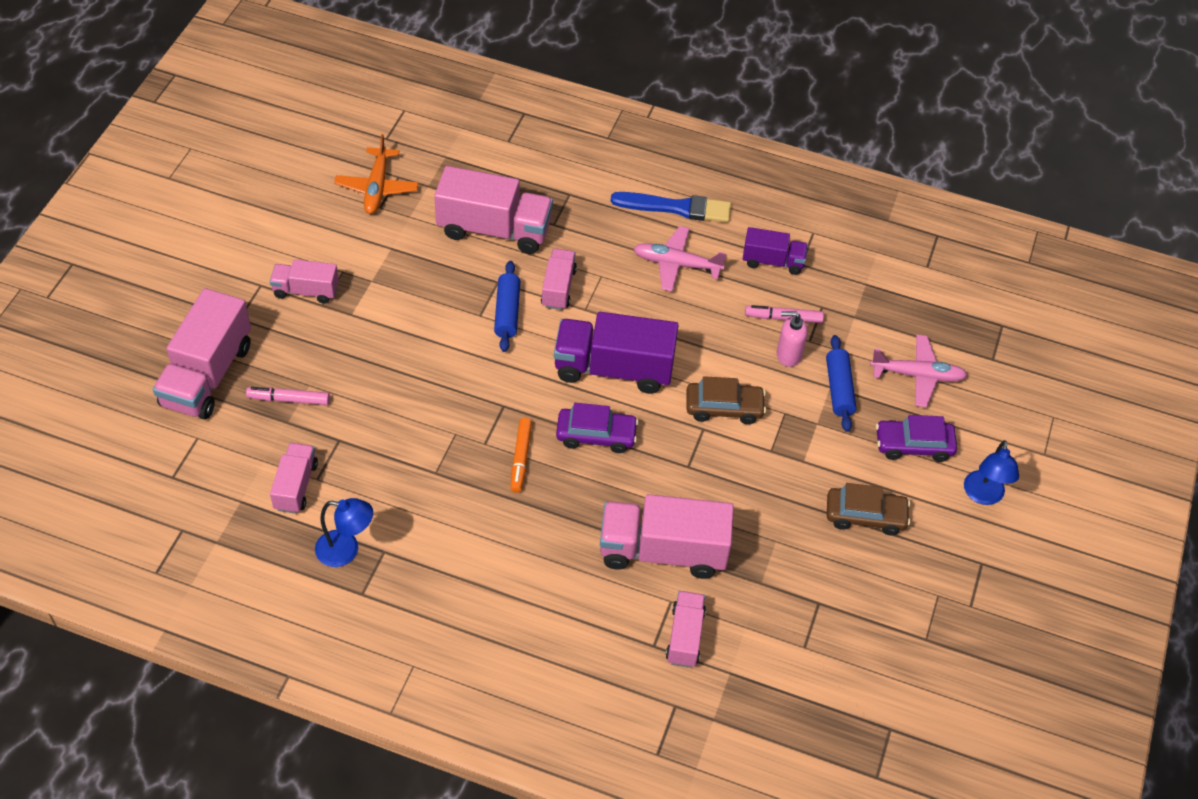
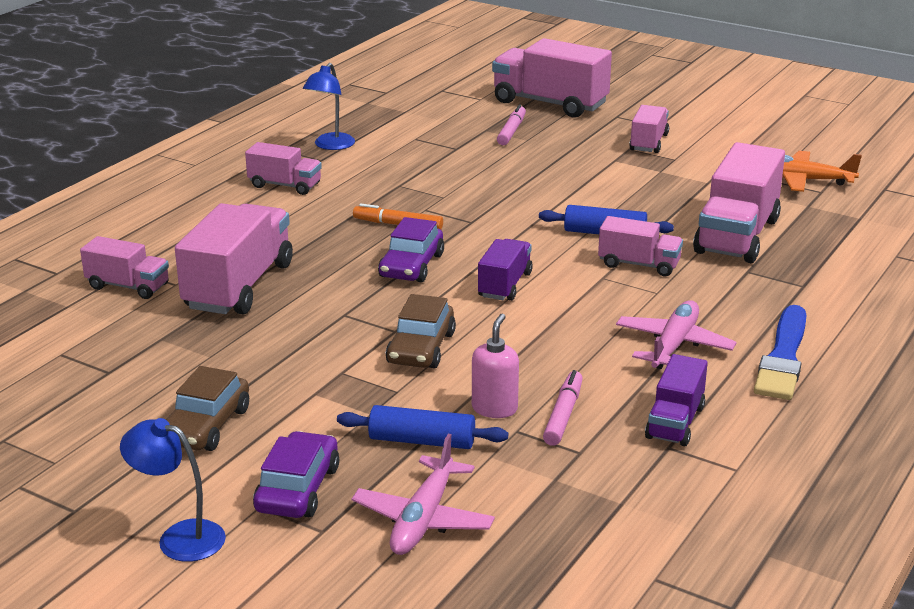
camera: 105 degrees right, 25 degrees down
(296, 486) = (410, 130): pink truck -> pink truck (285, 185)
(613, 369) = (505, 285): purple truck -> purple truck, size x0.56

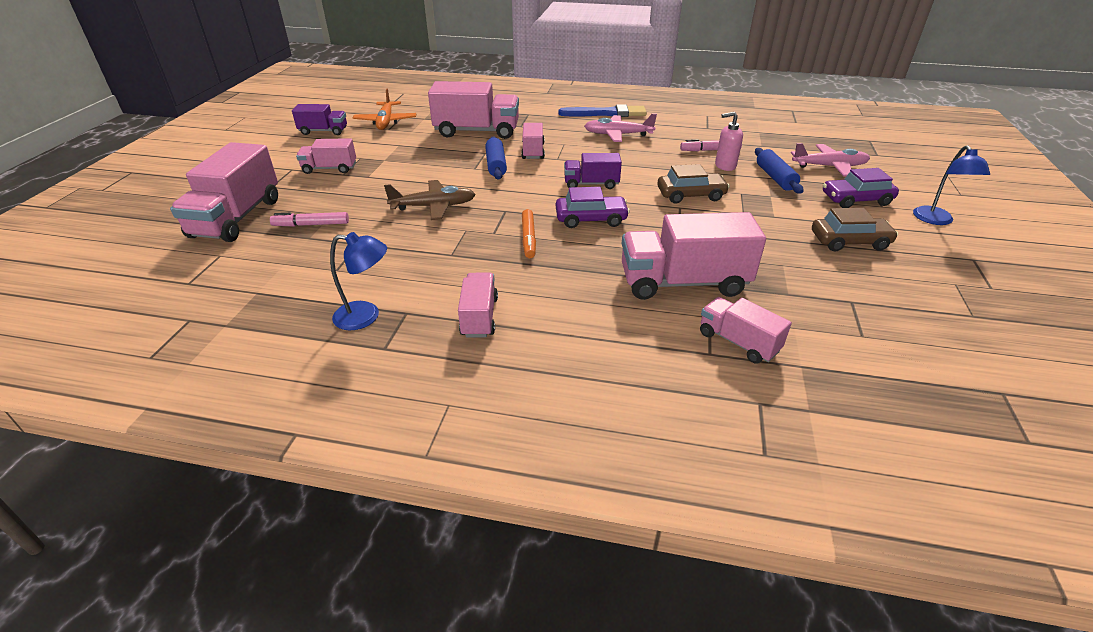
camera: 110 degrees left, 10 degrees up
(128, 286) = (738, 342): pink truck -> pink truck turned 45 degrees counterclockwise
(509, 186) = (434, 206): none -> brown plane
(675, 422) = (686, 128): purple truck -> purple truck (323, 131)

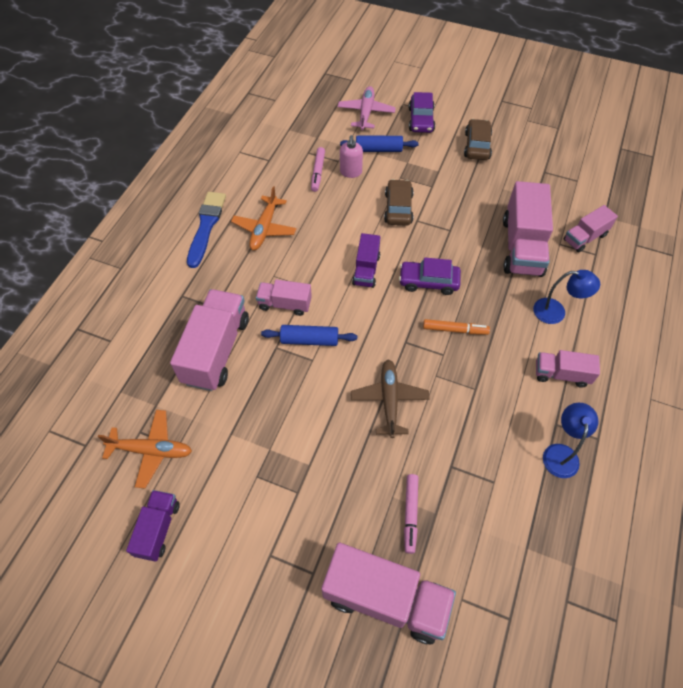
camera: 80 degrees left, 20 degrees up
(330, 169) = (279, 509): pink truck -> none
(591, 219) = (428, 282): purple car -> purple car turned 90 degrees counterclockwise
(618, 135) = (264, 228): pink plane -> orange plane
(936, 220) = (454, 95): blue lamp -> blue lamp (556, 312)

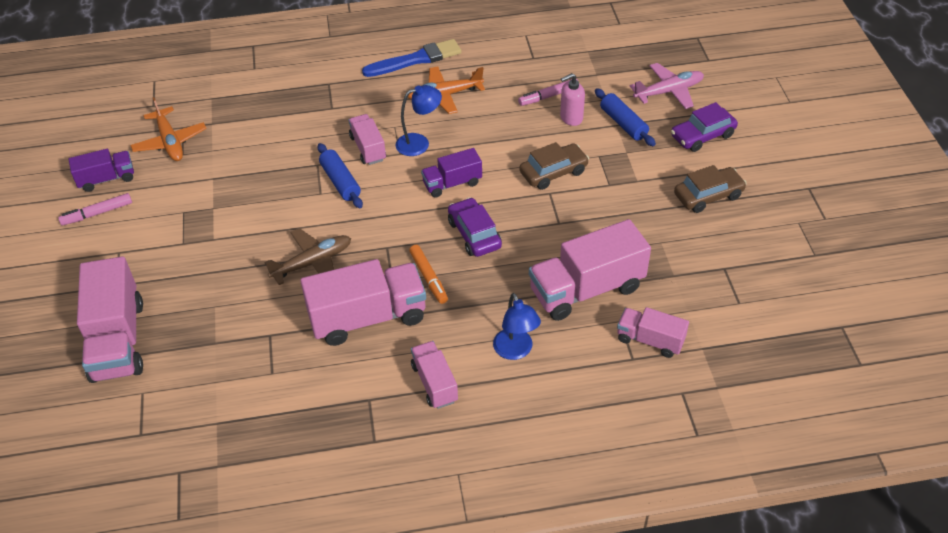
camera: 60 degrees right, 10 degrees down
(216, 350) = (287, 131): pink truck -> pink truck (368, 318)
(410, 514) = (204, 325): pink marker -> pink marker (97, 213)
(561, 453) = (336, 415): blue lamp -> blue lamp (419, 143)

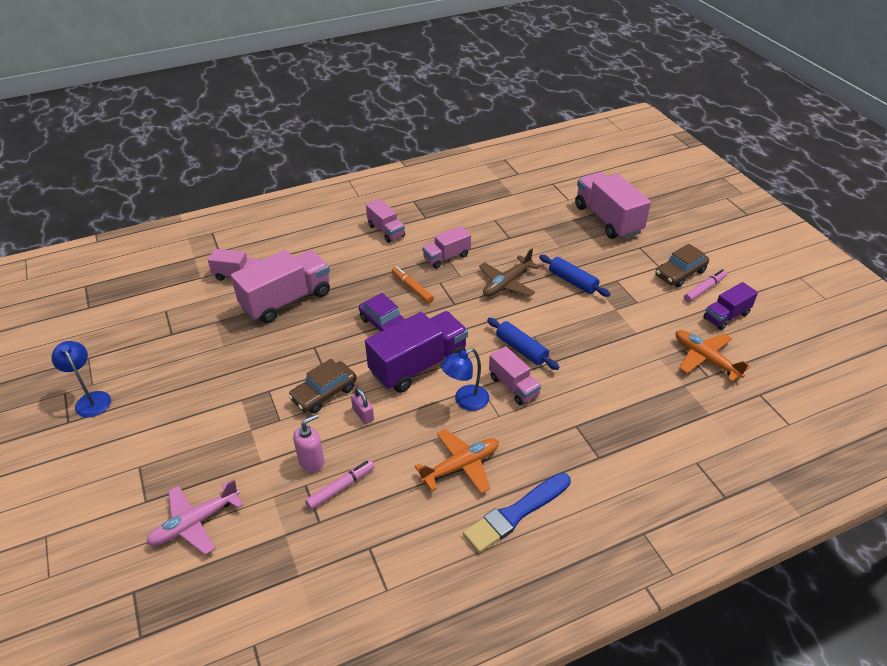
camera: 165 degrees right, 5 degrees down
(368, 318) = (446, 257): pink truck -> pink truck, size x0.56
(452, 183) = (418, 365): purple truck -> purple truck, size x1.79
(515, 351) = (335, 255): blue lamp -> blue lamp (91, 399)
(519, 147) = (363, 414): none -> pink padlock
(623, 123) = (252, 465): blue rolling pin -> blue rolling pin (572, 281)
(702, 136) = (165, 465): purple car -> none
(708, 195) = (172, 396): brown car -> brown car (680, 273)

